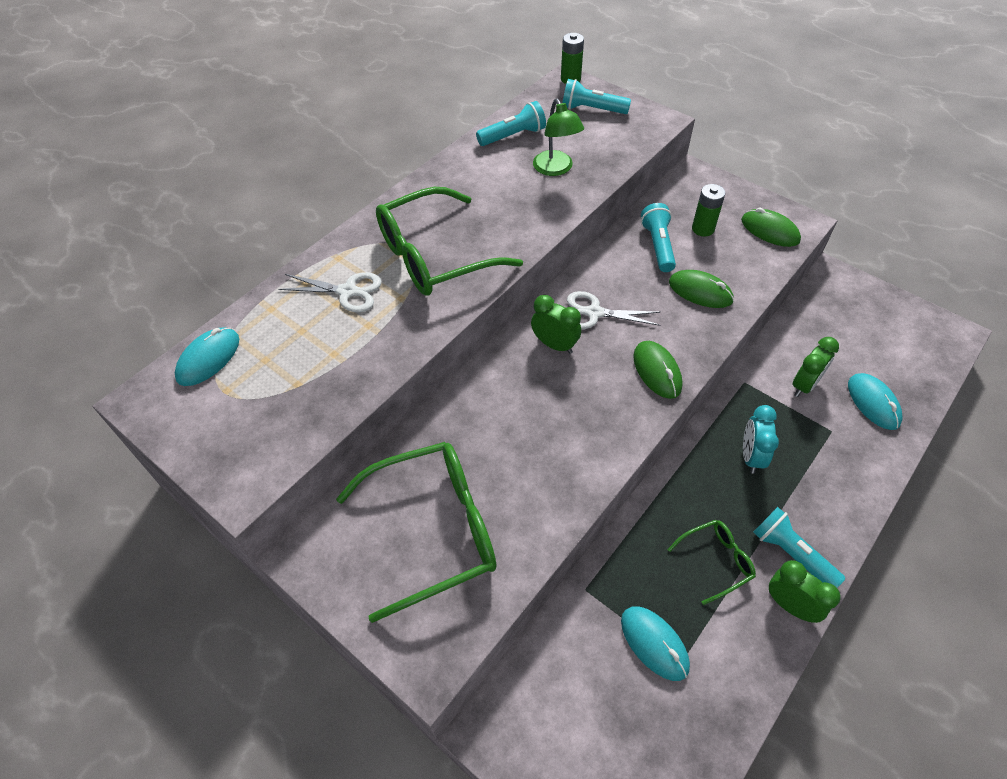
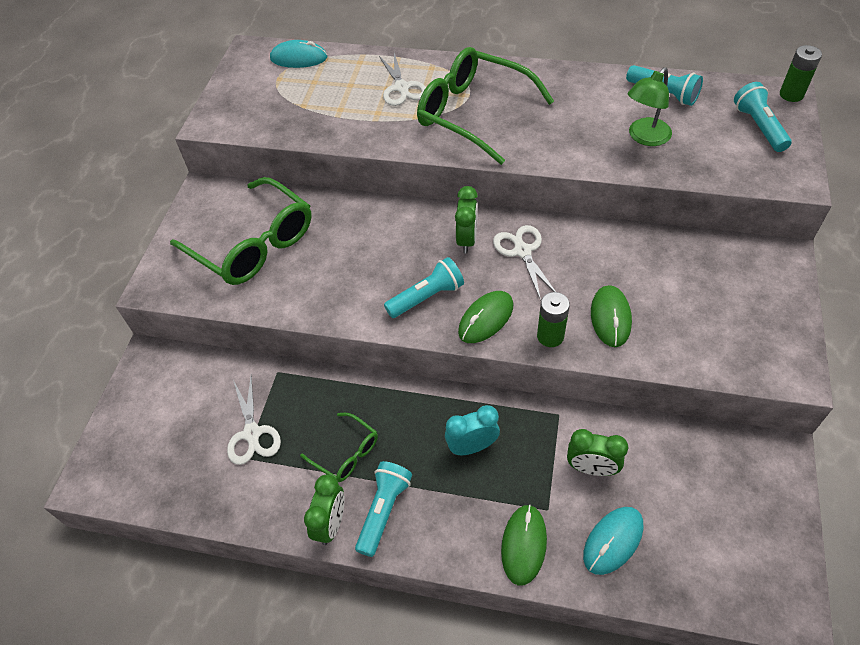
camera: 65 degrees right, 0 degrees up
(654, 643) = (252, 434): turquoise mouse -> white scissors
(658, 245) = (646, 264): turquoise flashlight -> turquoise flashlight (427, 297)
(703, 229) = (703, 291): green battery -> green battery (550, 336)
(770, 230) = (753, 348): green mouse -> green mouse (524, 545)

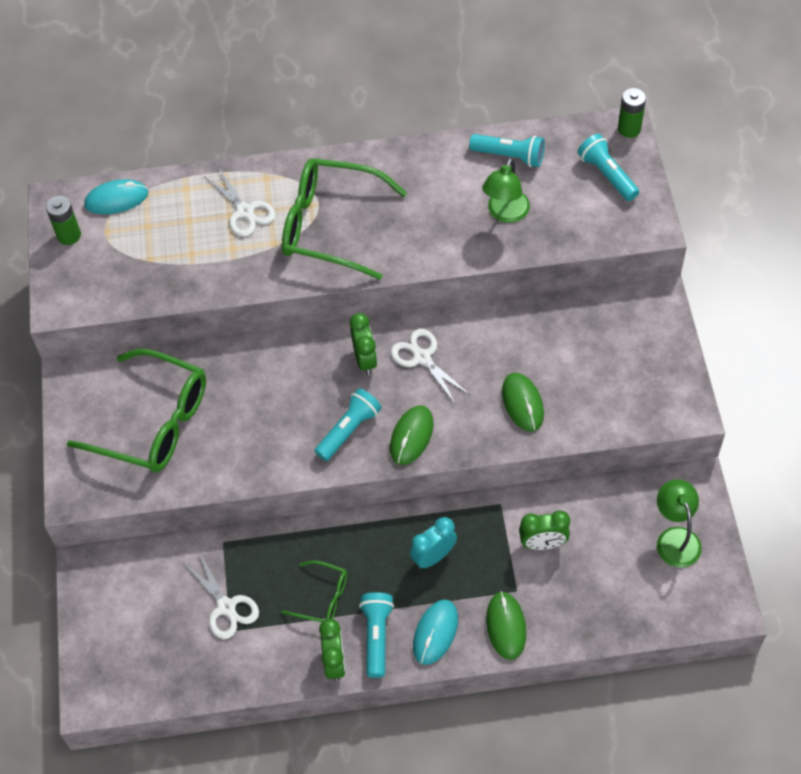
camera: 20 degrees left, 5 degrees up
(550, 336) = (475, 436): green battery -> green battery (69, 235)
(613, 541) = (577, 599): turquoise mouse -> turquoise mouse (435, 633)
(743, 507) = (675, 538): none -> green lamp

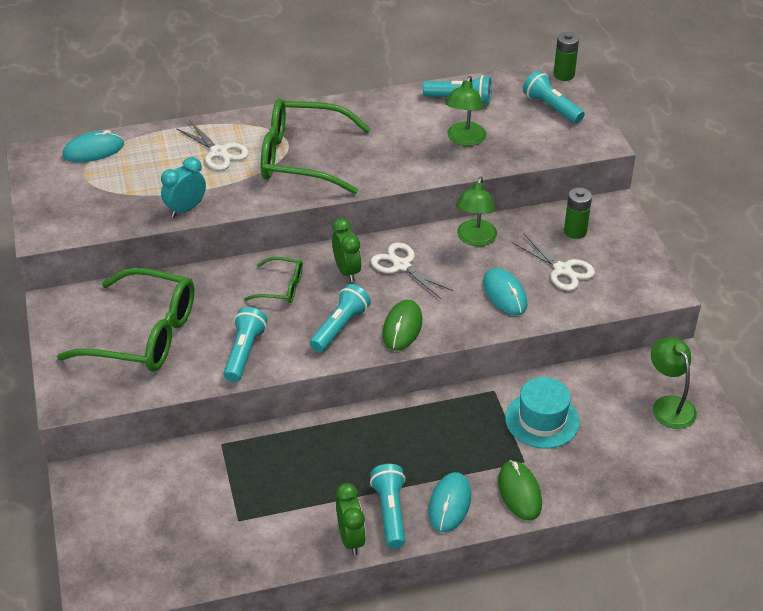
camera: 10 degrees left, 15 degrees down
(69, 235) = (49, 180): green battery -> green battery (575, 231)
(226, 607) = (232, 500): white scissors -> white scissors (562, 270)
(250, 453) = (244, 352): none -> turquoise flashlight
(322, 597) = (329, 483): green glasses -> green glasses (281, 287)
(433, 556) = (436, 439): turquoise clock -> turquoise clock (186, 209)
(503, 329) = (475, 239): none -> green lamp
(522, 403) = (504, 294): green mouse -> turquoise mouse
(543, 544) = (542, 420): green clock -> turquoise hat

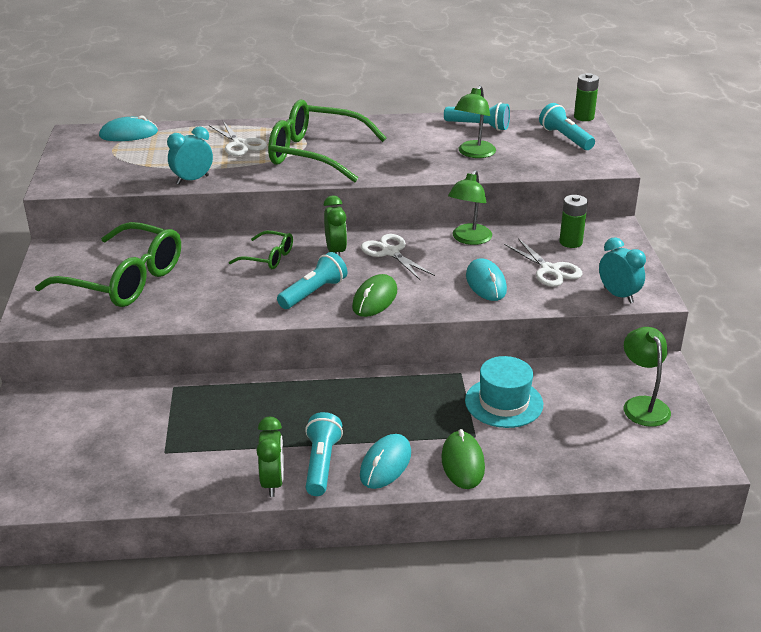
camera: 10 degrees right, 10 degrees down
(244, 352) = (213, 303): turquoise flashlight -> none
(633, 293) = (618, 295): none -> turquoise clock

